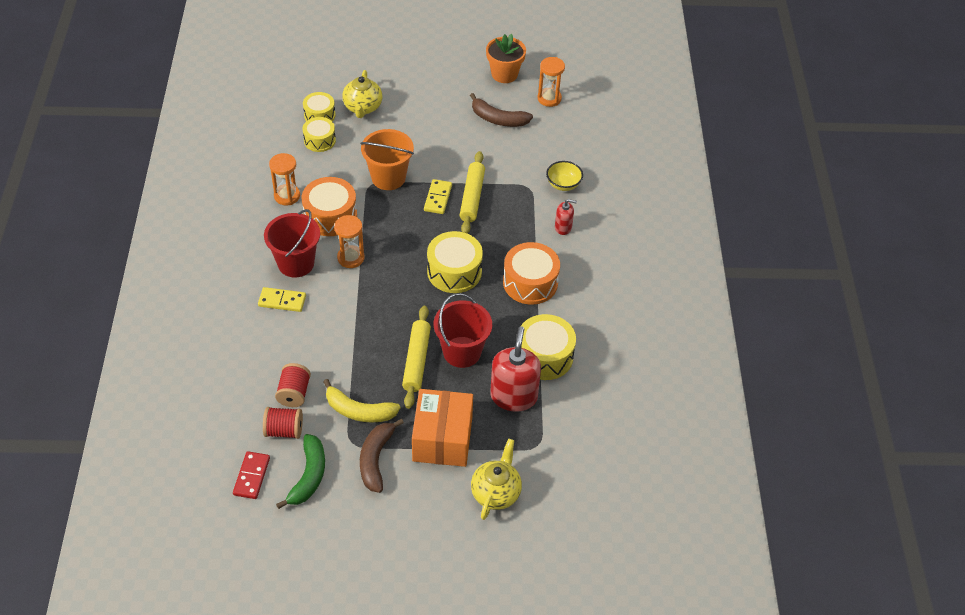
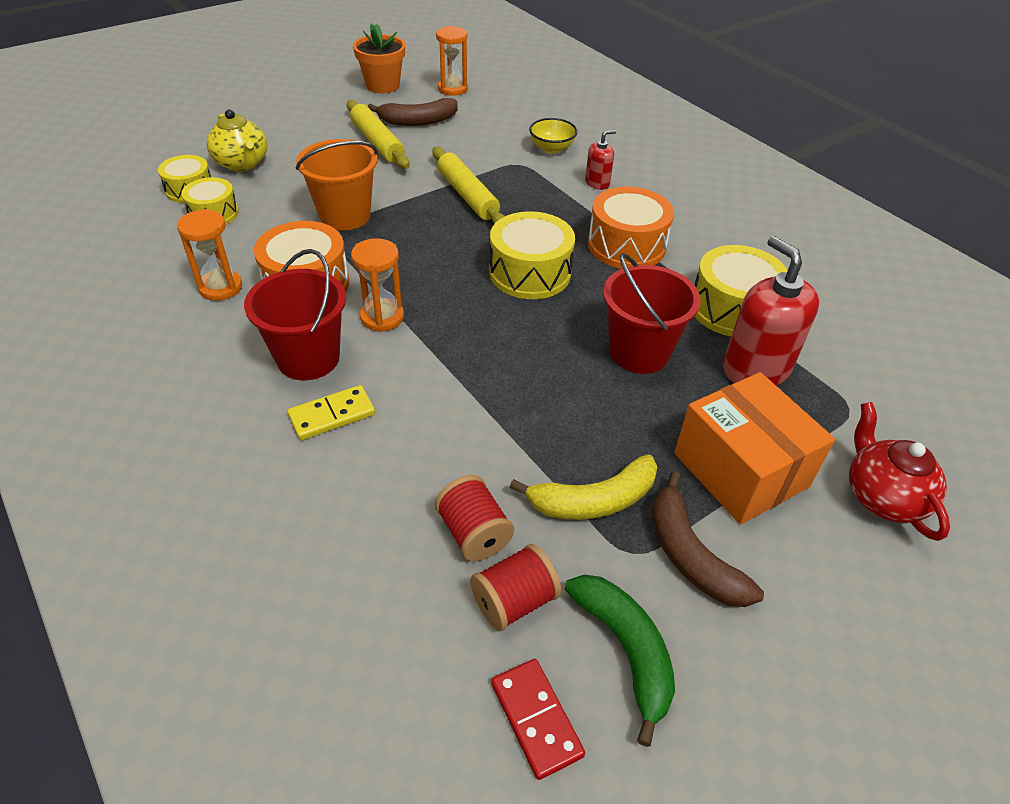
camera: 35 degrees left, 5 degrees down
(416, 361) = (597, 392): yellow rolling pin -> yellow rolling pin (377, 142)
(438, 198) = (428, 211): yellow domino -> none
(496, 492) = (882, 497): yellow teapot -> red teapot

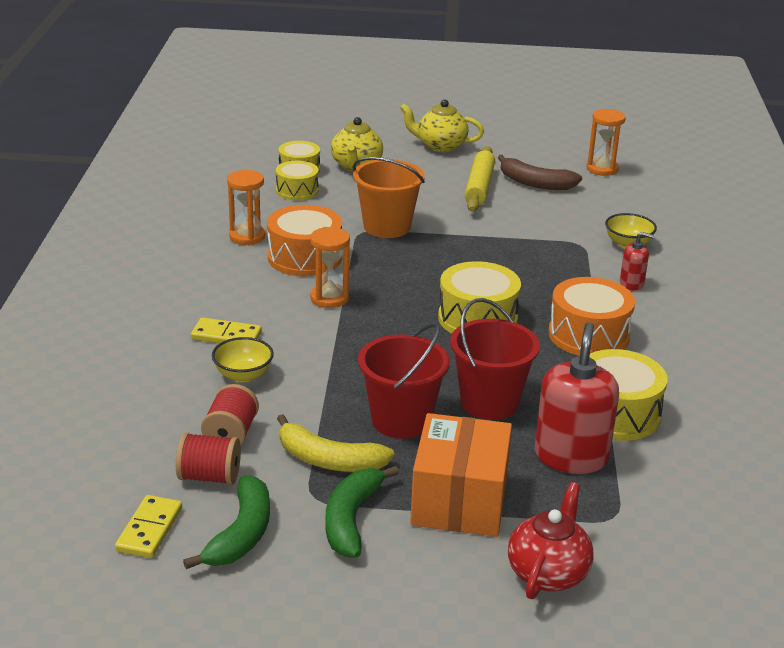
camera: 40 degrees right, 15 degrees down
(297, 115) = (440, 146): none -> yellow teapot
(308, 358) = (251, 299): red bucket -> red bucket (401, 420)
(382, 85) = (542, 147): orange flower pot -> none
(402, 452) = (243, 375): none -> yellow bowl
(467, 195) = (501, 249): yellow rolling pin -> none
(536, 719) = (149, 529): red domino -> yellow domino
(691, 555) = (351, 519): brown banana -> green banana

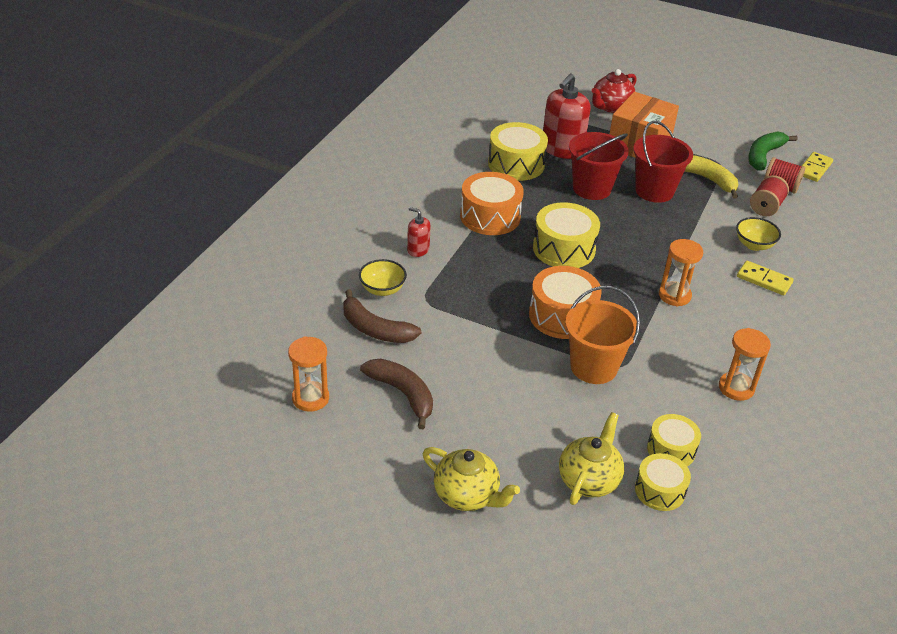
camera: 160 degrees left, 10 degrees up
(304, 258) = (685, 346): orange drum -> orange drum (562, 315)
(351, 519) = (702, 149): green banana -> none
(479, 187) = (467, 403): yellow rolling pin -> none
(601, 216) = (375, 329): none -> brown banana

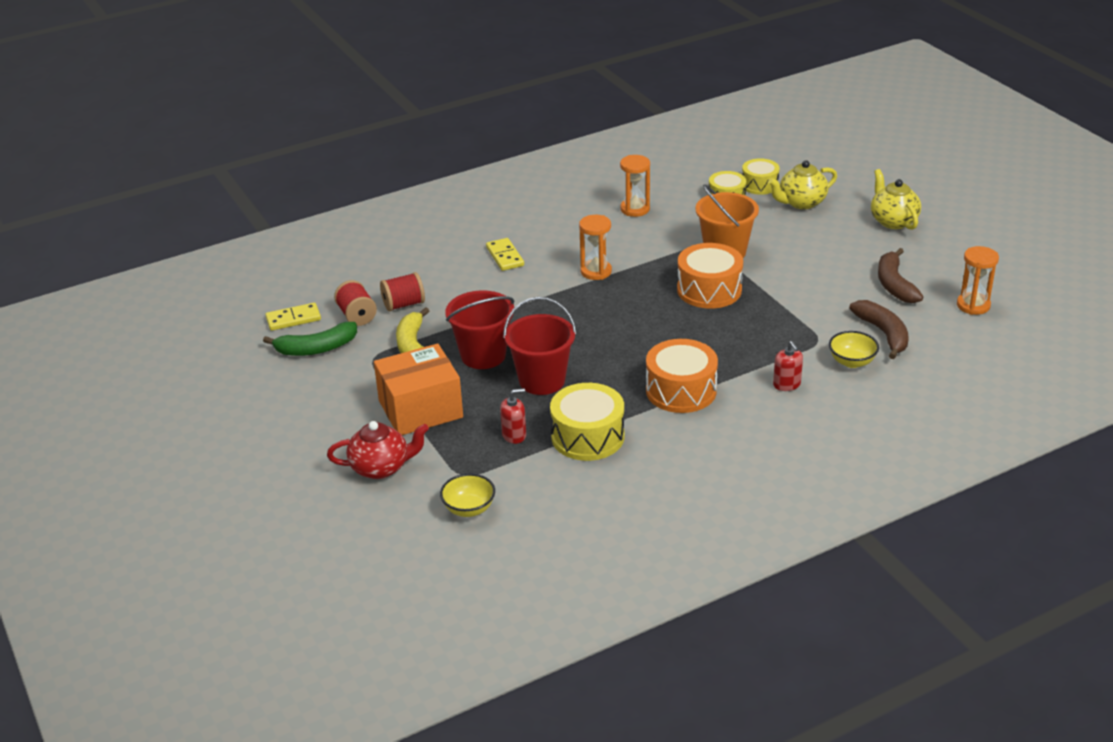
camera: 140 degrees left, 5 degrees down
(562, 149) = (514, 435): red soap dispenser -> red soap dispenser, size x0.51
(564, 249) = (644, 337): yellow drum -> none
(754, 245) = (469, 281): yellow bowl -> yellow bowl (469, 509)

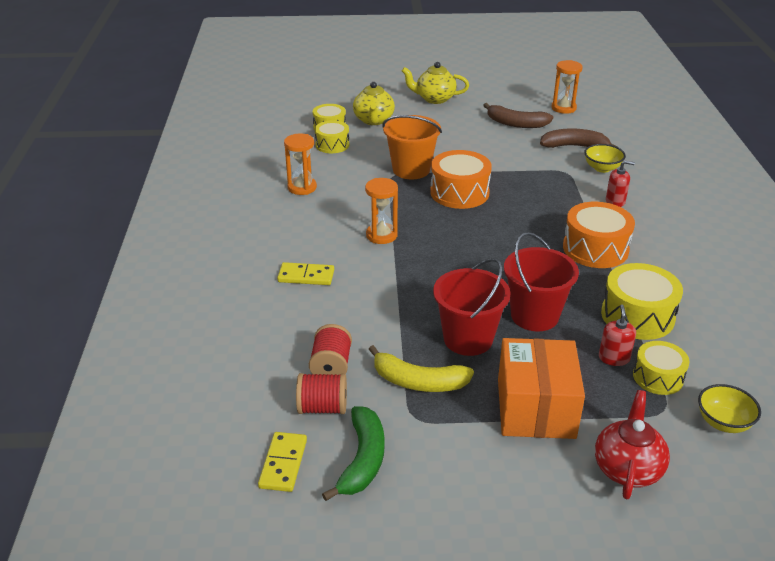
camera: 65 degrees left, 0 degrees up
(505, 464) = (658, 377): none -> yellow drum

